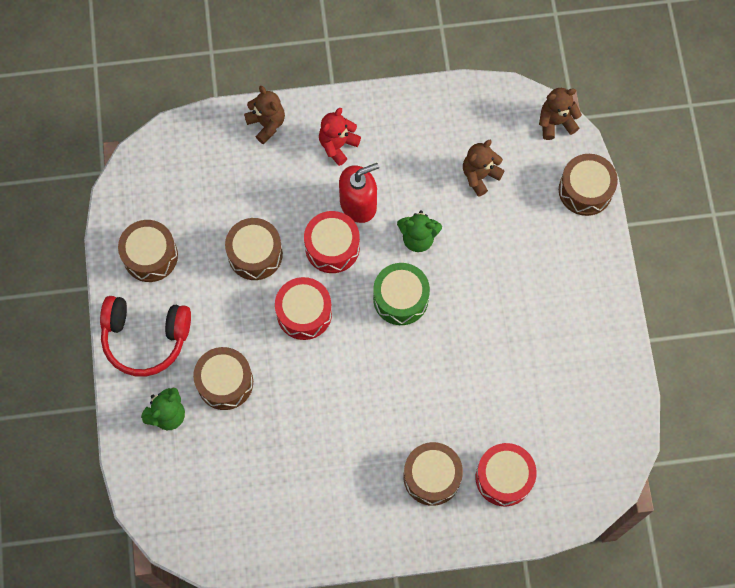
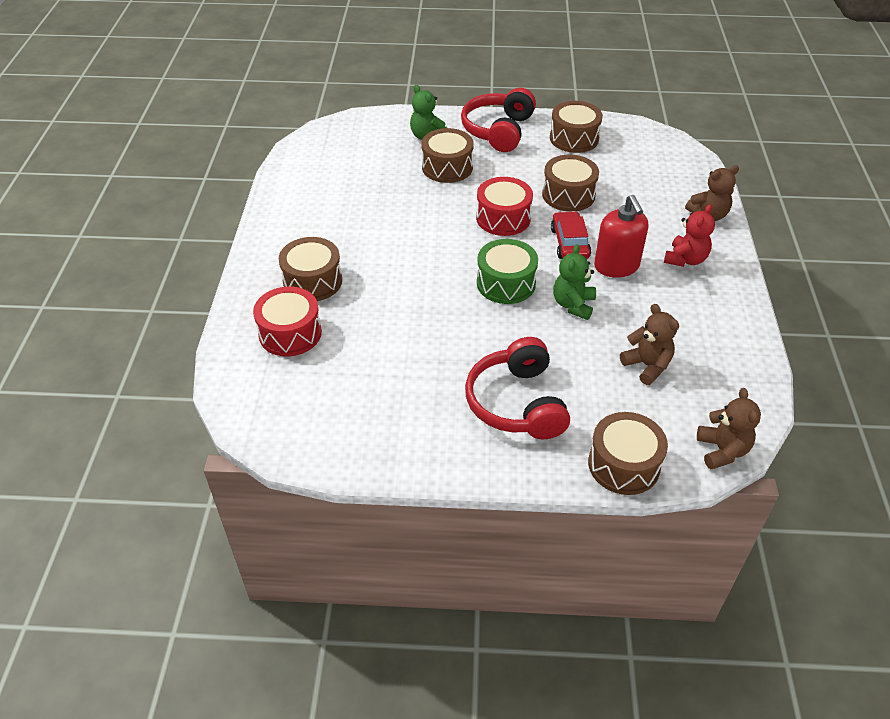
camera: 100 degrees right, 25 degrees down
(332, 247) = (569, 243): red drum -> red car
(338, 145) = (685, 259): red teddy bear -> red teddy bear turned 75 degrees clockwise
(542, 272) = (517, 403): none -> red headphones

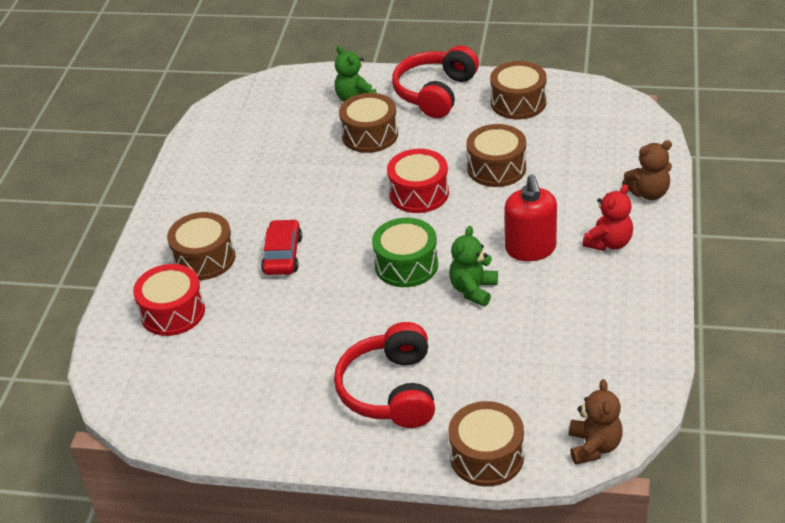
camera: 10 degrees right, 5 degrees down
(569, 243) = (485, 222): red car -> red car (283, 255)
(647, 366) = (537, 357): brown teddy bear -> none

